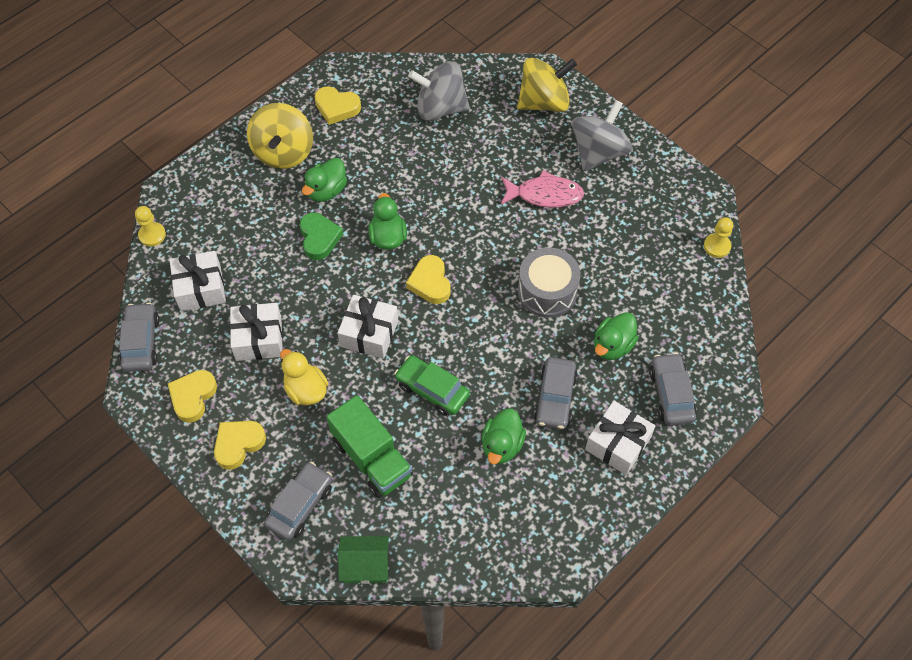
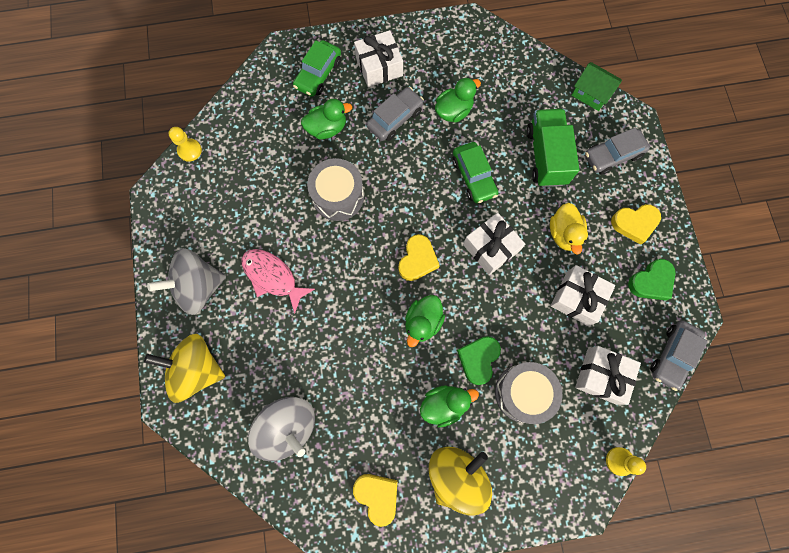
camera: 145 degrees left, 15 degrees up
(193, 397) = (651, 282): yellow heart -> green heart
(264, 236) = (523, 393): none -> grey drum
(671, 394) = (318, 74): grey car -> green car

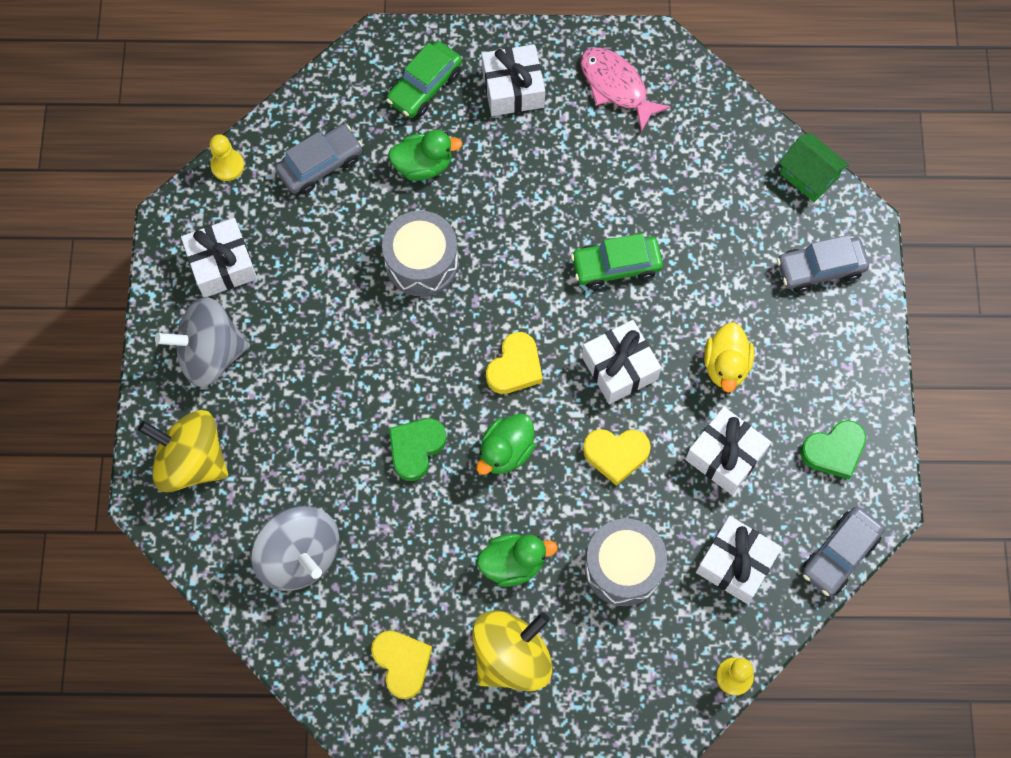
camera: 10 degrees right, 5 degrees down
(197, 221) = (222, 265): none -> white gift
(272, 277) = (312, 357): pink fish -> pink fish (616, 86)
(395, 119) = (521, 167): grey car -> grey car (320, 164)
(453, 111) = (606, 169): green duck -> none
(473, 177) = (616, 266): green car -> green car turned 90 degrees clockwise
(478, 359) = (571, 513): green heart -> green heart (416, 448)
(546, 156) = (724, 254): green truck -> none
(634, 224) = (829, 368): yellow heart -> yellow heart (616, 454)

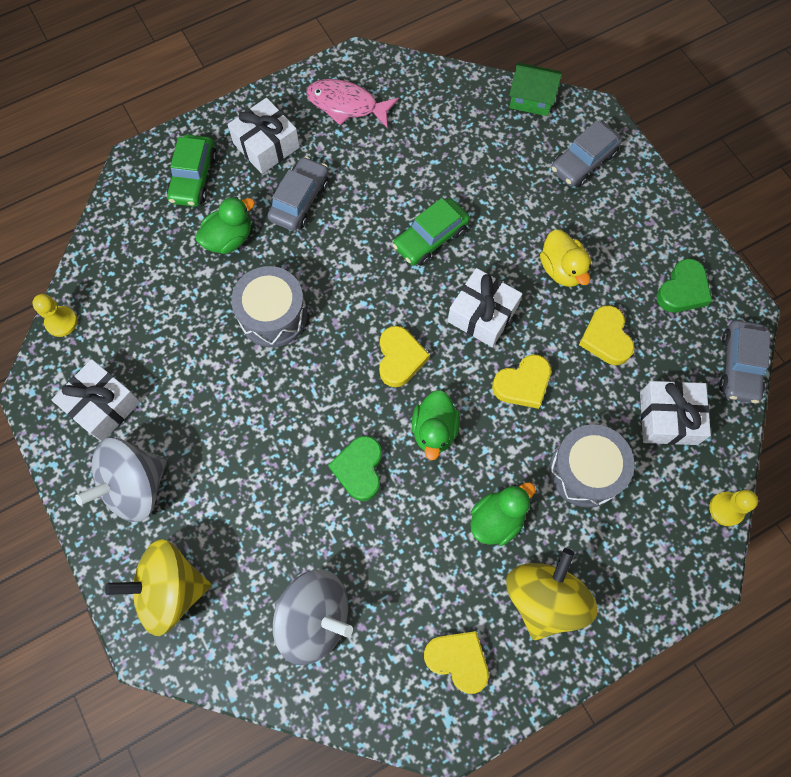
camera: 30 degrees left, 0 degrees up
(320, 164) = (142, 281): grey car -> grey car (299, 200)
(725, 455) = (606, 338): white gift -> yellow heart

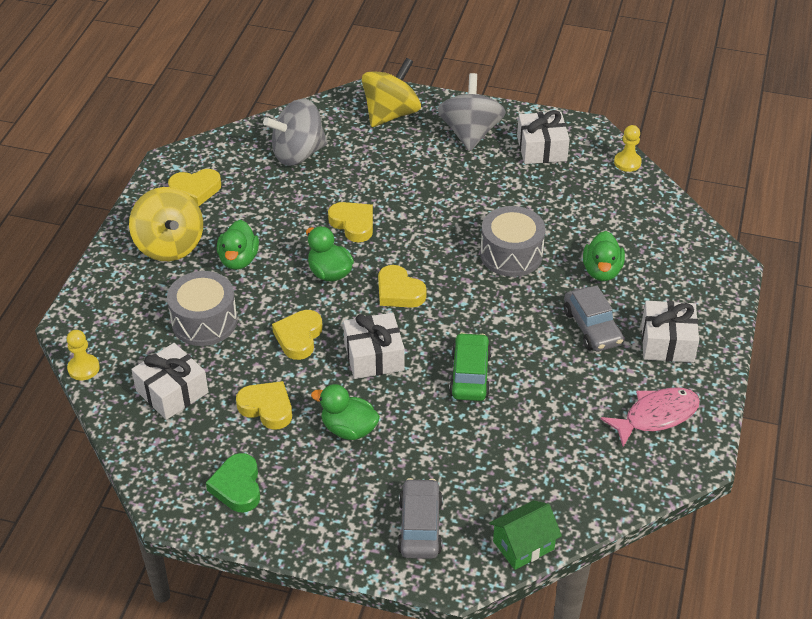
camera: 135 degrees right, 25 degrees down
(194, 177) = (680, 285): green car -> none
(359, 469) = (353, 224): green heart -> yellow heart
(562, 269) = (348, 429): yellow duck -> green duck
(739, 366) = (144, 465): grey car -> none

